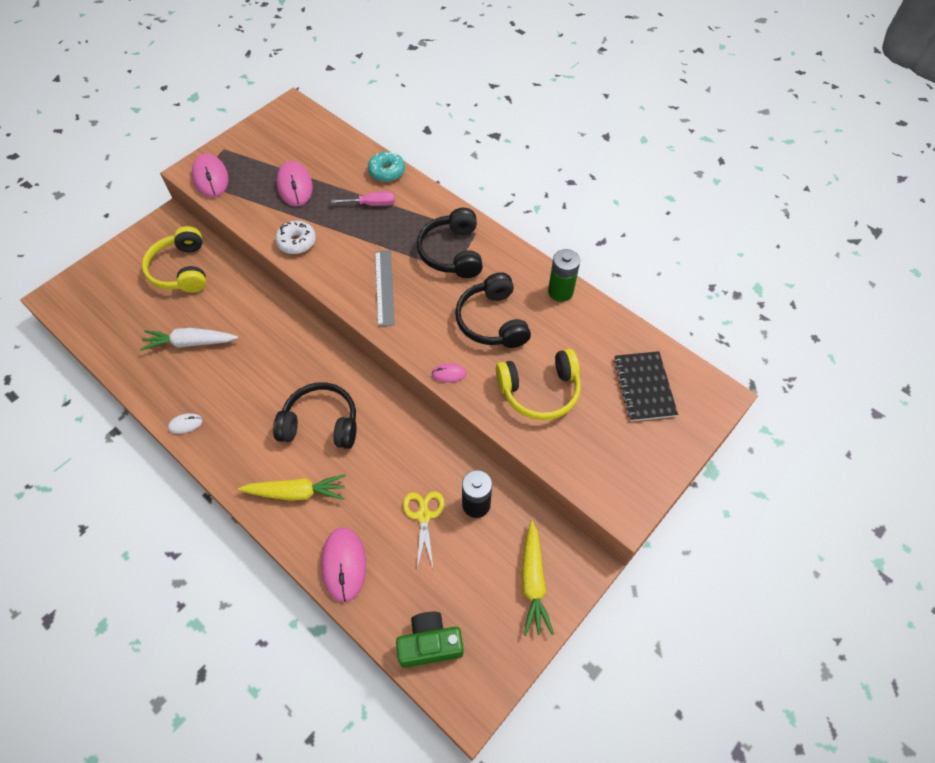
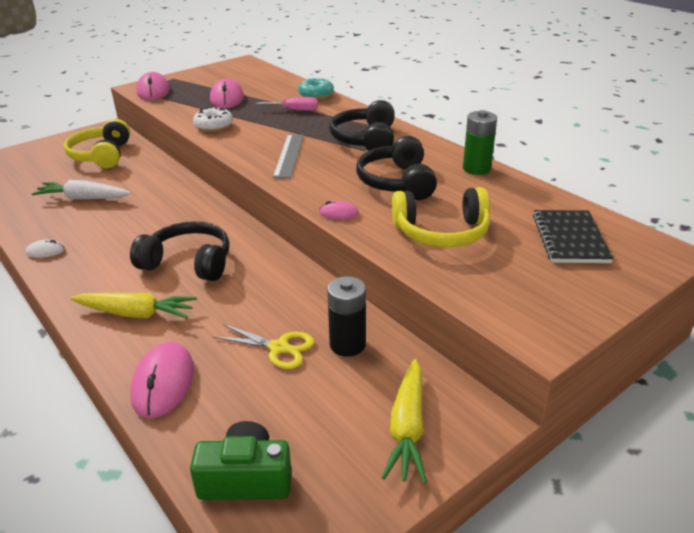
camera: 10 degrees right, 25 degrees down
(423, 515) = (279, 348): yellow scissors -> yellow scissors turned 105 degrees clockwise

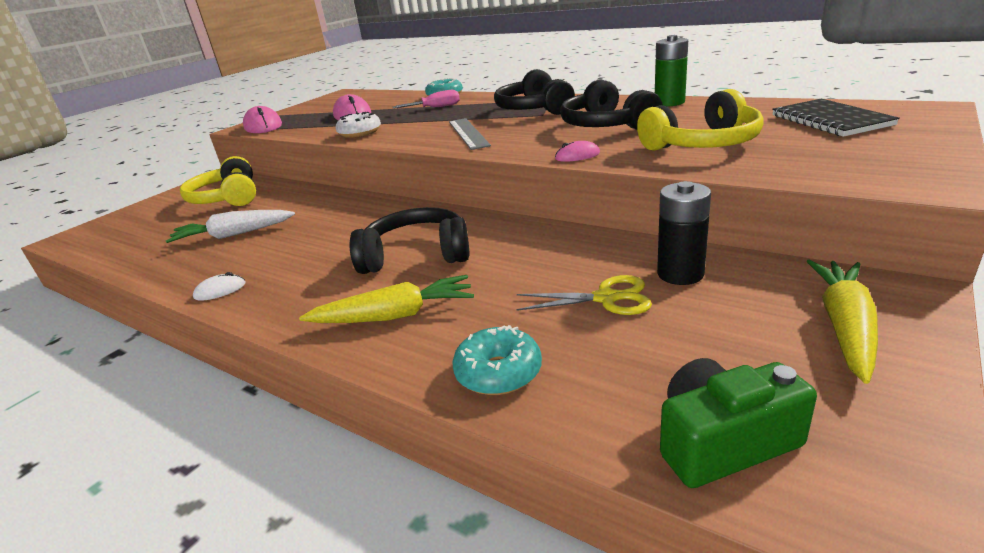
camera: 15 degrees left, 5 degrees down
(163, 382) = (498, 372): pink mouse -> turquoise donut
(407, 428) = (844, 326): yellow carrot -> yellow carrot turned 150 degrees counterclockwise

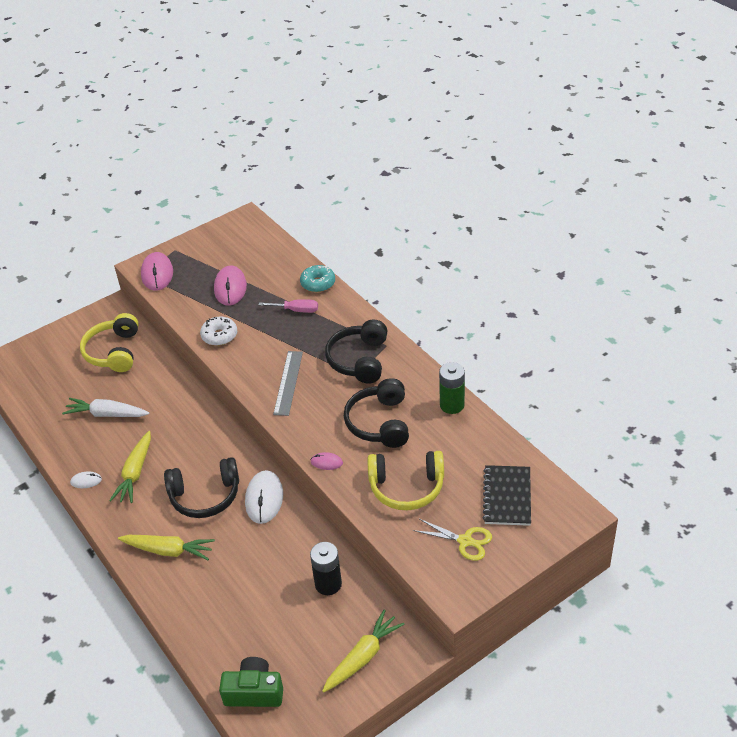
camera: 20 degrees right, 15 degrees up
(297, 264) = (135, 473): none -> yellow carrot
(416, 255) = (205, 496): black headphones -> black headphones turned 150 degrees clockwise
(498, 372) = (195, 615): turquoise donut -> none
(502, 235) = (264, 499): none -> white mouse
(606, 298) = (277, 586): yellow scissors -> yellow scissors (465, 541)

